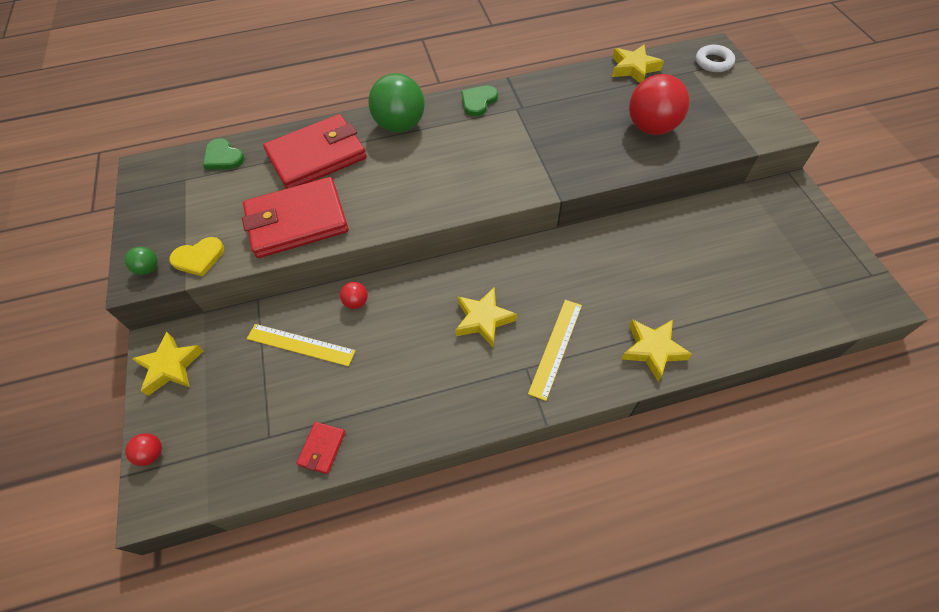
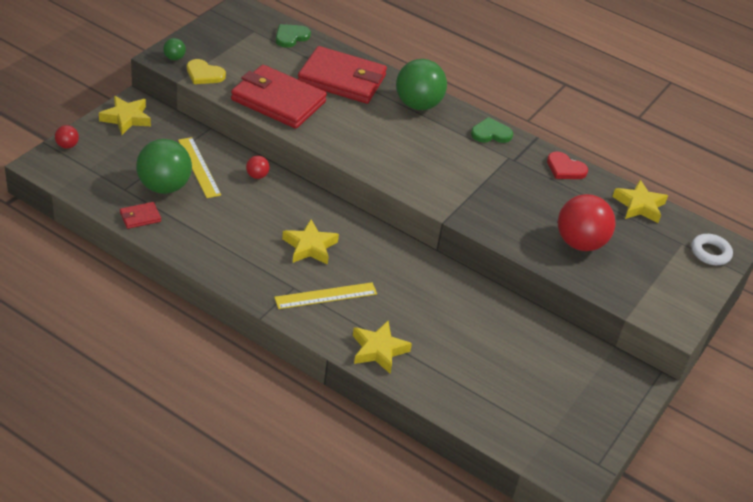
camera: 40 degrees right, 15 degrees down
(223, 157) = (291, 37): green heart -> green heart turned 45 degrees clockwise
(299, 395) = (164, 187): none -> green ball
(558, 83) = (565, 168): none -> red heart

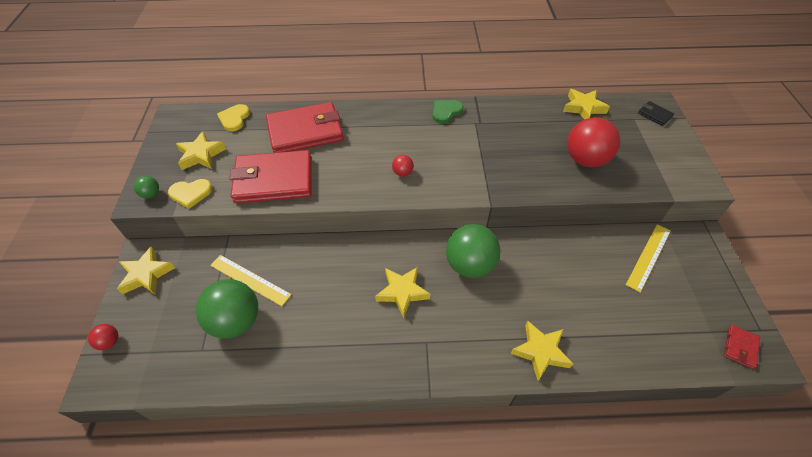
camera: 30 degrees left, 10 degrees up
(140, 217) = (240, 370): red wallet -> red wallet (740, 347)
(237, 50) = (201, 155): none -> yellow star
(257, 176) = (304, 255): red ball -> red ball (402, 173)
(291, 37) = (234, 119): green heart -> yellow heart
(326, 295) = (456, 330): yellow ruler -> yellow ruler (648, 256)
(418, 105) = (377, 119): green ball -> green ball (470, 265)
(565, 168) = (516, 109): red heart -> none
(710, 253) = (654, 115): white ring -> black wallet

